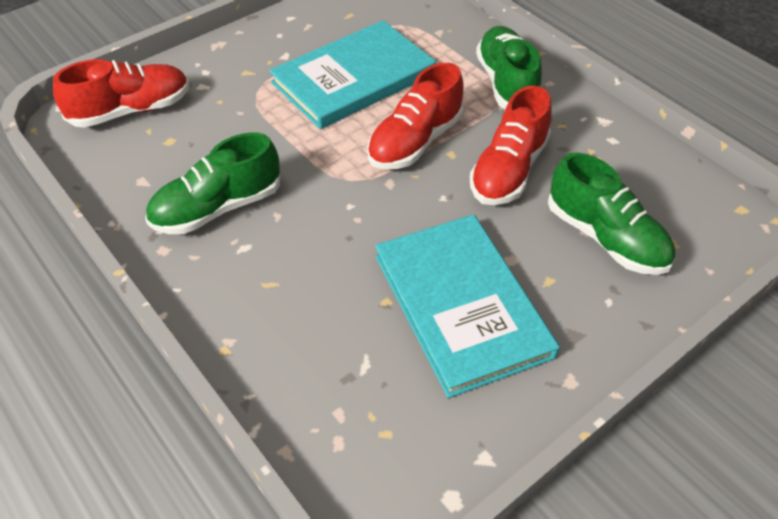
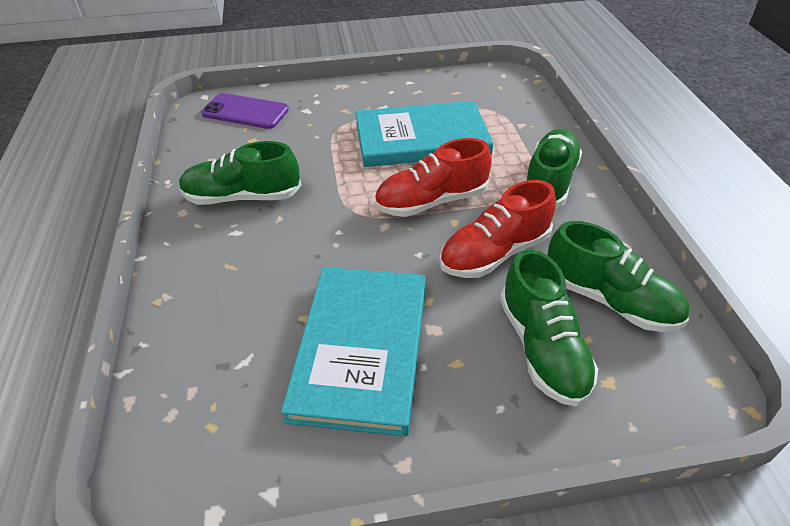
camera: 30 degrees right, 5 degrees down
(131, 110) = (245, 112): red shoe -> purple phone
(627, 175) = (609, 300): none -> green shoe

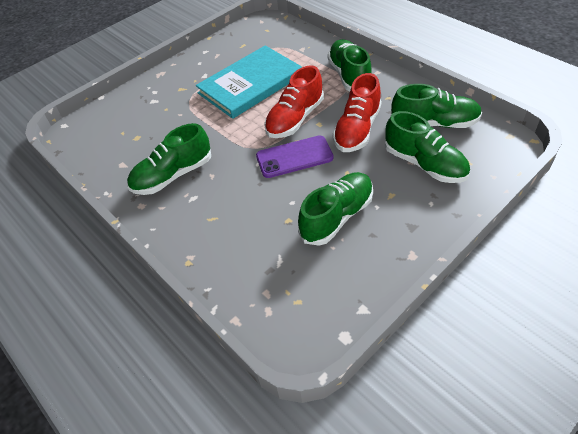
camera: 30 degrees left, 5 degrees up
(245, 112) = (109, 121): purple phone -> purple phone (294, 157)
(361, 349) = (337, 216): turquoise book -> green shoe

